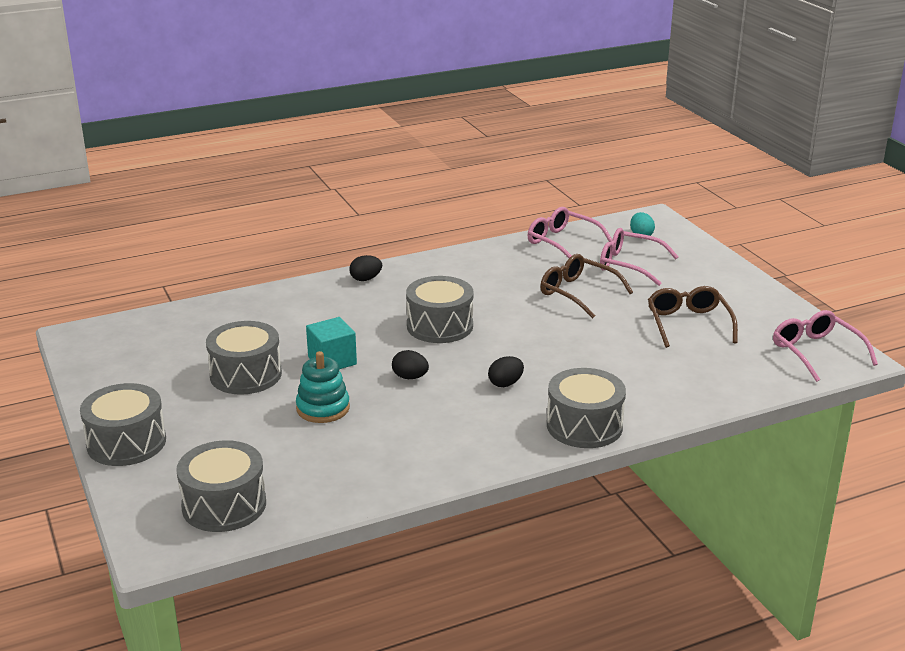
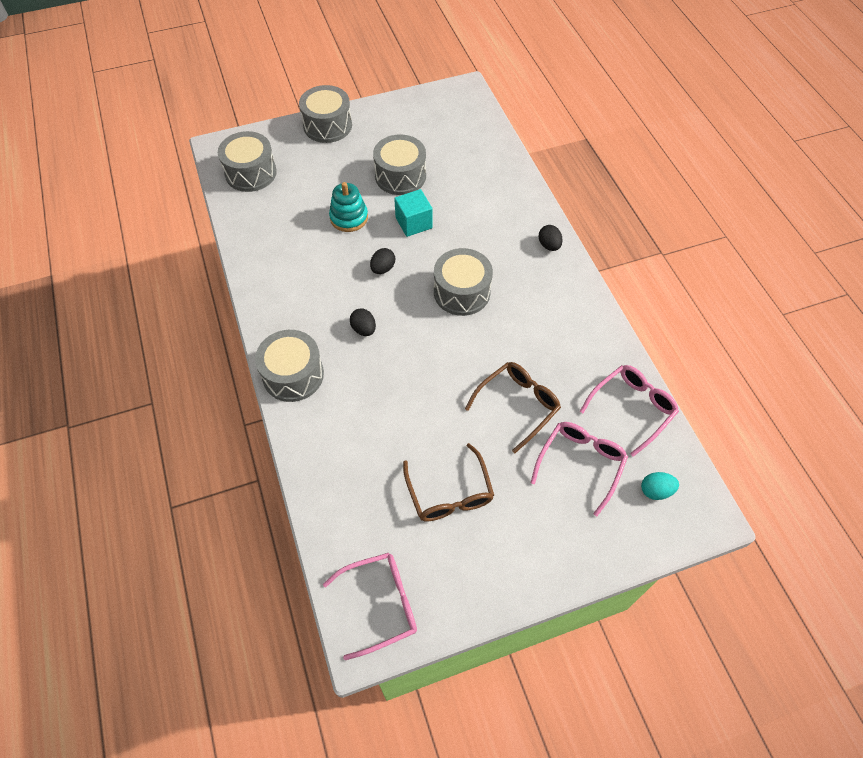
camera: 95 degrees right, 30 degrees up
(688, 324) = (449, 493): brown glasses -> brown glasses turned 75 degrees clockwise

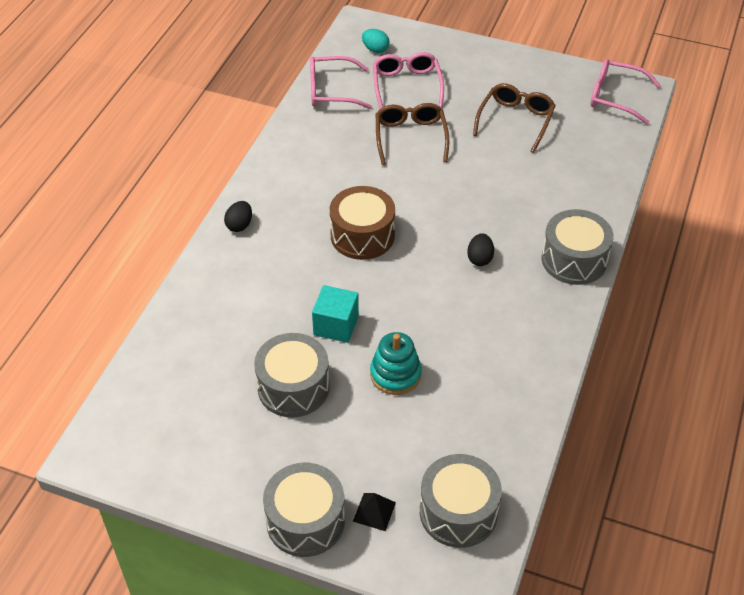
camera: 140 degrees left, 10 degrees down
(296, 148) = (374, 511): none -> black pyramid
(383, 268) = (411, 300): black egg -> none
(461, 292) = (362, 235): grey drum -> brown drum
(517, 405) = (410, 137): brown glasses -> brown glasses turned 90 degrees clockwise
(580, 464) = (406, 86): pink glasses -> pink glasses turned 105 degrees clockwise

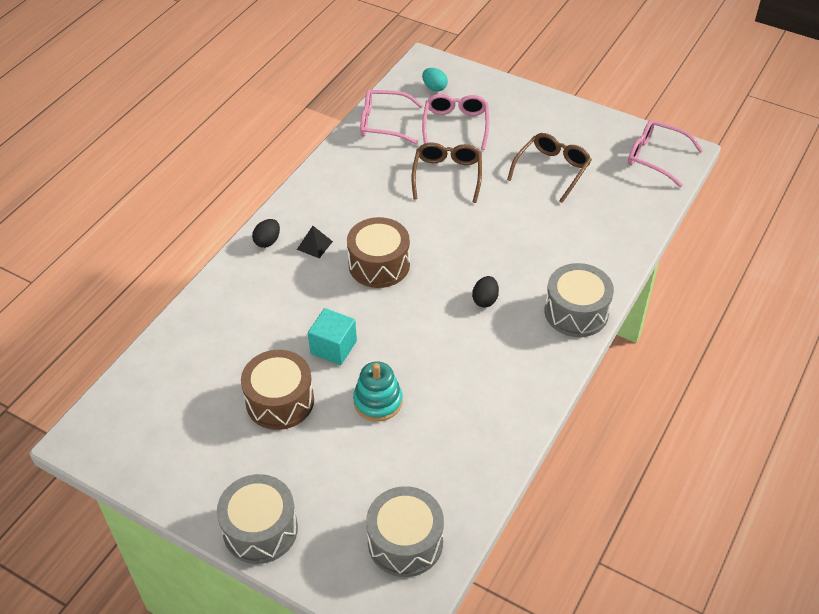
camera: 10 degrees right, 0 degrees up
(293, 387) = (280, 401): grey drum -> brown drum
(374, 511) = (326, 530): black pyramid -> black pyramid (314, 245)

